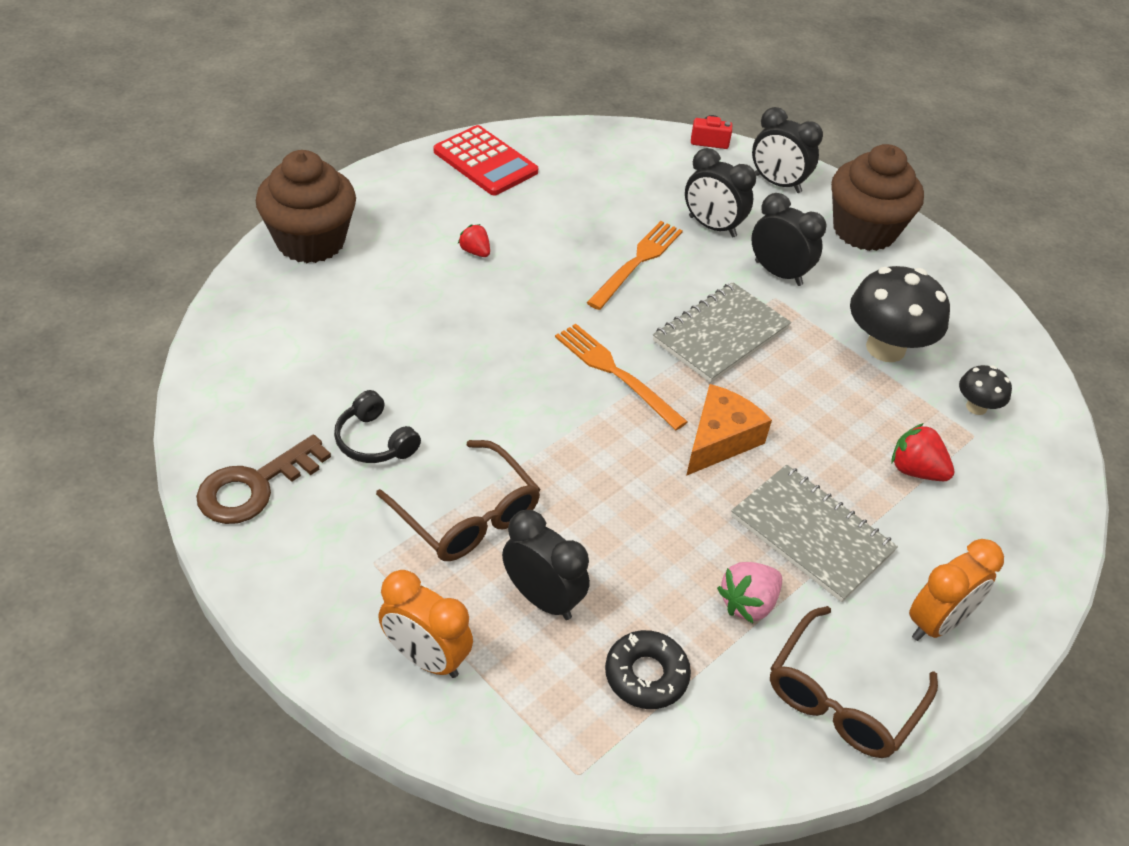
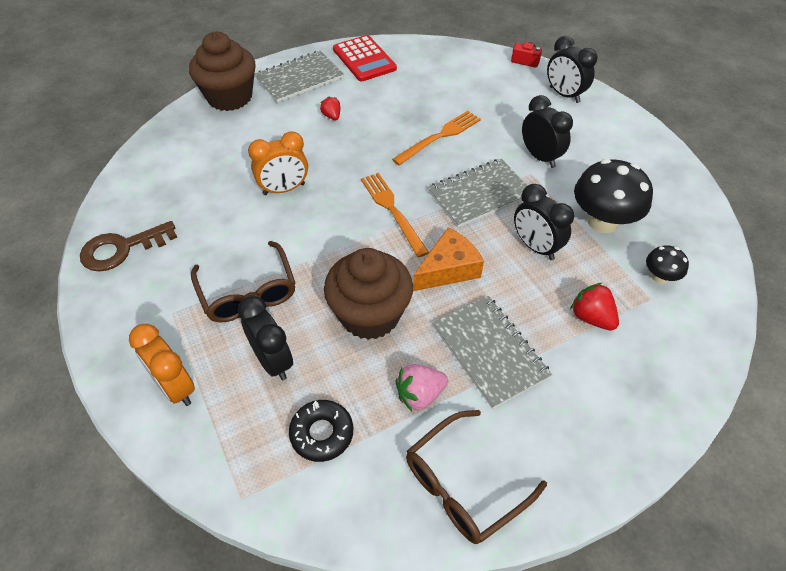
camera: 20 degrees right, 5 degrees up
(375, 441) = (210, 231): black headphones -> none
(403, 201) = (299, 78): none -> grey notebook
(712, 227) = (504, 119): black clock -> black clock (535, 247)
(864, 230) = (618, 135): brown cupcake -> brown cupcake (370, 315)
(937, 623) = (564, 441): orange clock -> orange clock (284, 189)

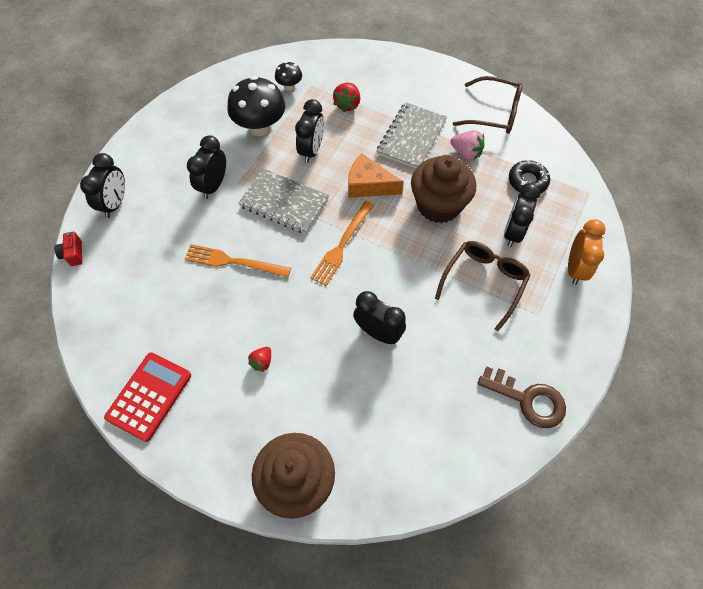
camera: 125 degrees left, 10 degrees up
(284, 189) = (378, 332): orange clock -> black clock
(299, 78) = (222, 436): grey notebook -> none

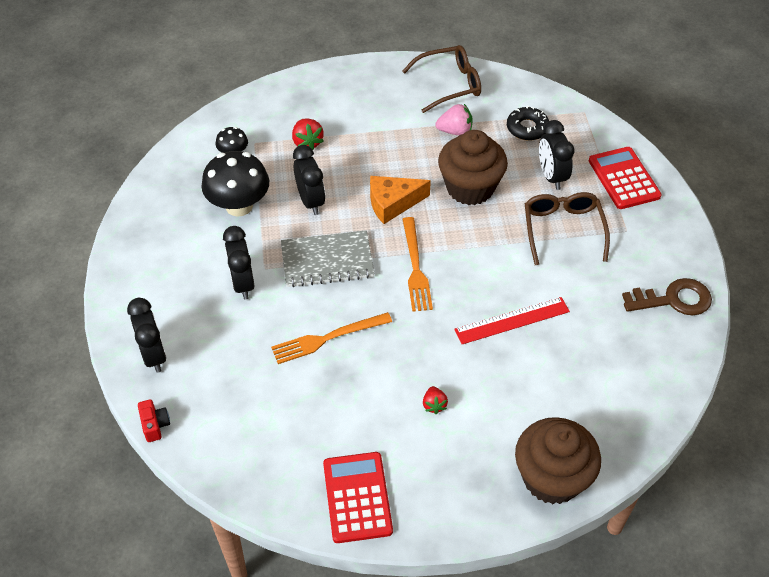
camera: 35 degrees left, 10 degrees down
(73, 254) = (155, 425): red camera -> red camera turned 150 degrees counterclockwise
(378, 332) = (512, 320): black clock -> red ruler
(411, 137) = (394, 142): grey notebook -> none
(575, 268) = (624, 178): orange clock -> red calculator

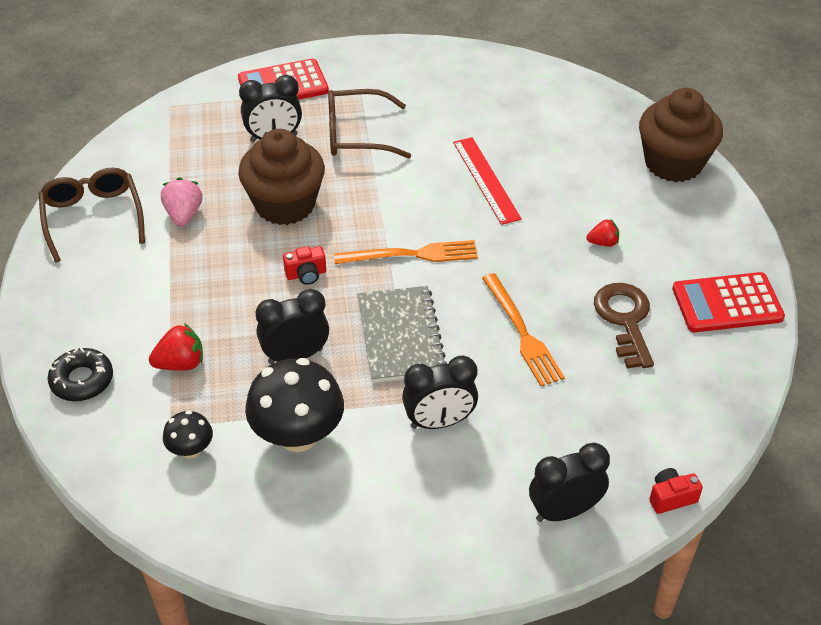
camera: 90 degrees left, 5 degrees down
(392, 203) = (306, 274): orange cheese -> red camera
(527, 128) = (190, 152): black donut -> black donut (82, 380)
(673, 300) = (453, 68): brown key -> brown key (625, 320)

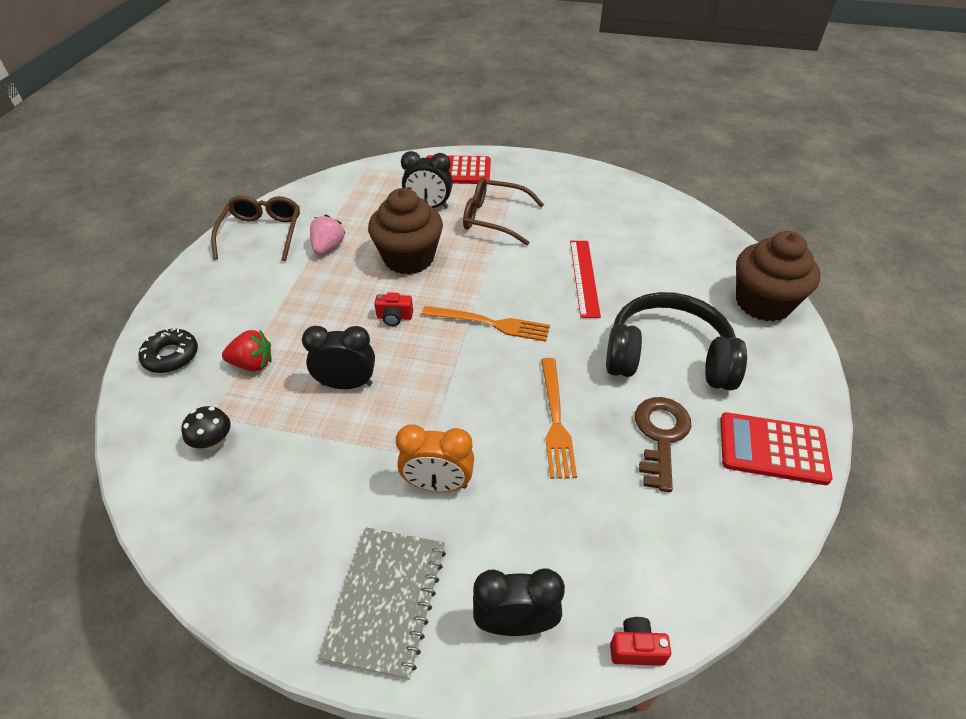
camera: 20 degrees right, 0 degrees up
(298, 435) = (307, 457): black mushroom -> none
(400, 336) = (444, 392): grey notebook -> grey notebook (386, 601)
(439, 422) = (438, 484): black clock -> orange clock
(603, 243) = (668, 357): red strawberry -> black headphones

